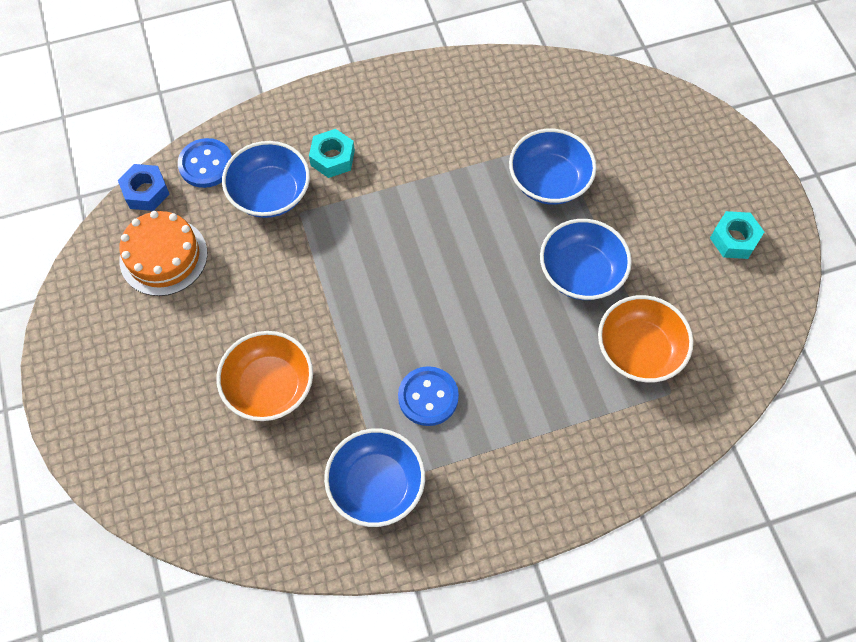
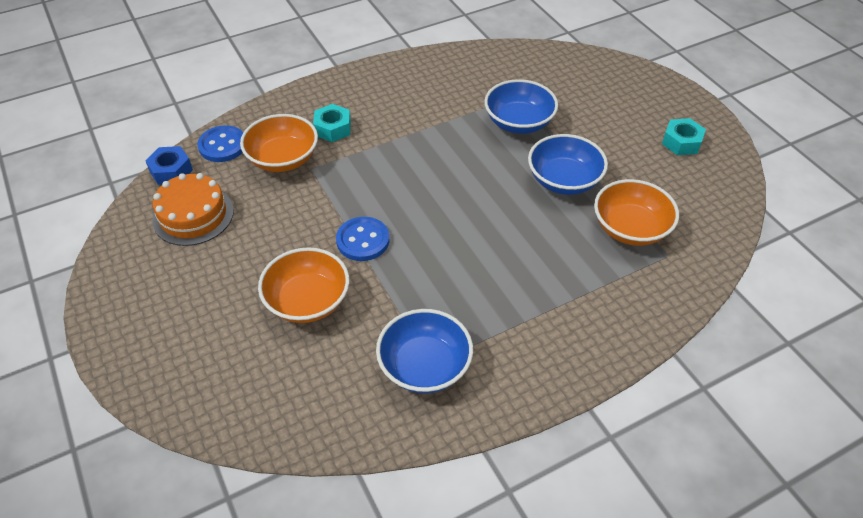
camera: 10 degrees left, 15 degrees down
(270, 194) = (283, 159): blue bowl -> orange bowl
(428, 397) = (456, 288): blue button -> blue button (363, 240)

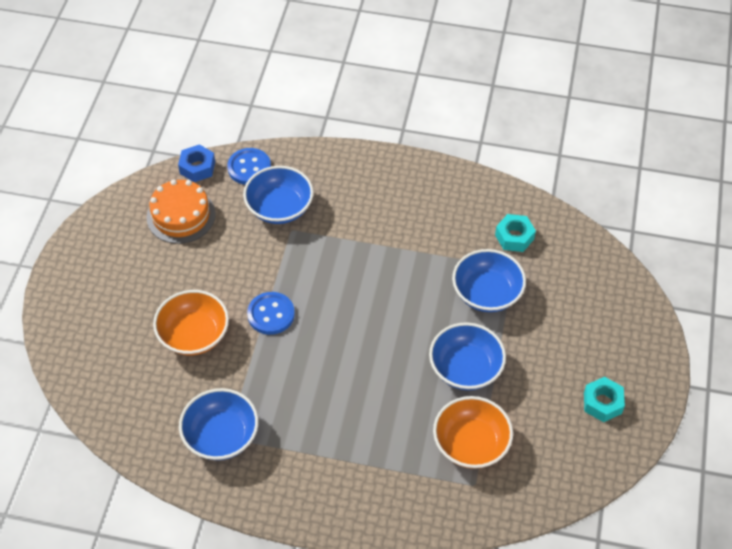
camera: 40 degrees right, 5 degrees up
(283, 159) = (279, 208): orange bowl -> blue bowl
(333, 128) = (339, 203): turquoise nut -> turquoise nut (514, 237)

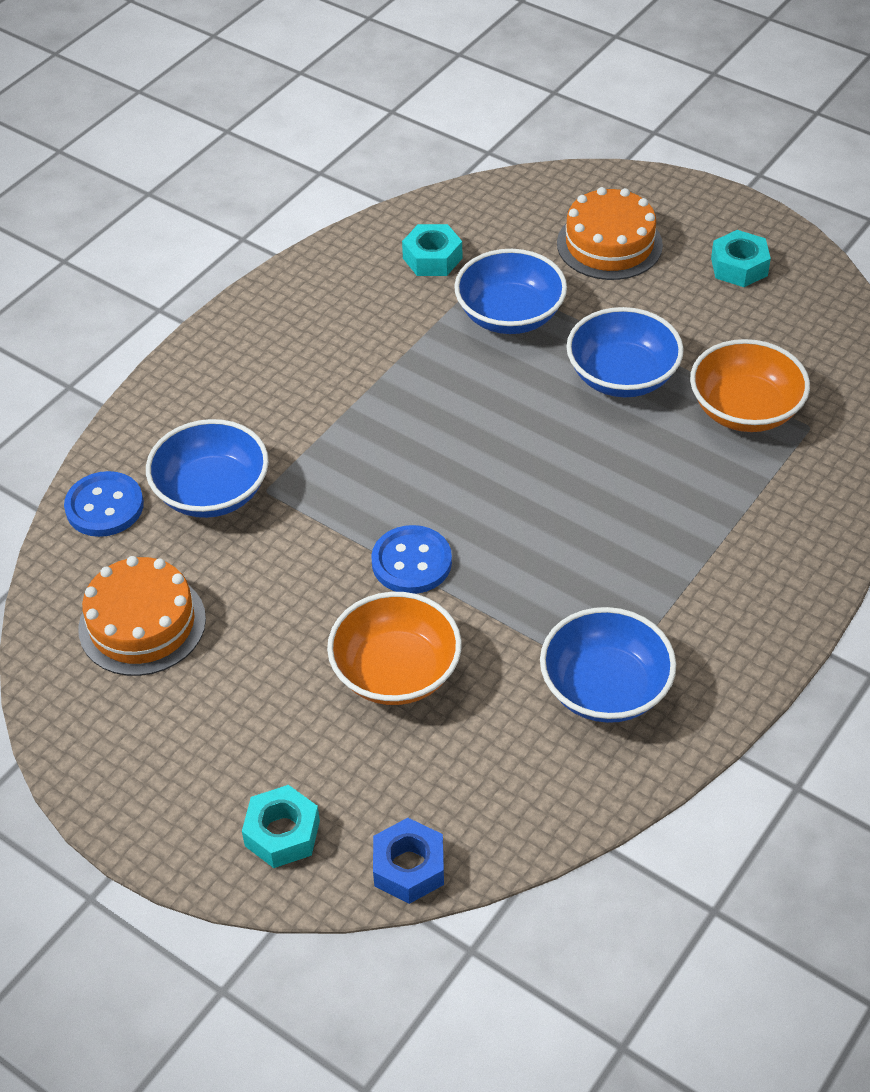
camera: 65 degrees left, 5 degrees down
(78, 324) = (282, 833): none -> turquoise nut
(197, 167) = (55, 573): blue nut -> blue nut (409, 867)
(581, 324) = (609, 244): none -> orange cake

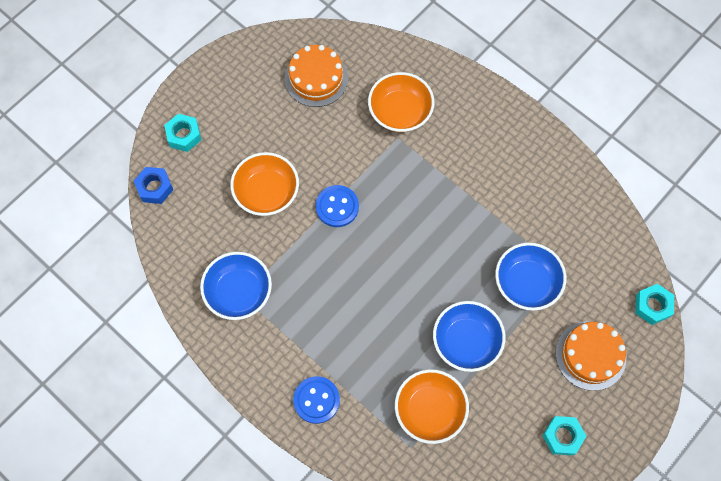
camera: 95 degrees right, 20 degrees up
(104, 506) = (396, 61): blue button -> blue button (316, 400)
(212, 492) = (400, 112): blue bowl -> orange bowl
(432, 258) = (583, 243): turquoise nut -> turquoise nut (652, 306)

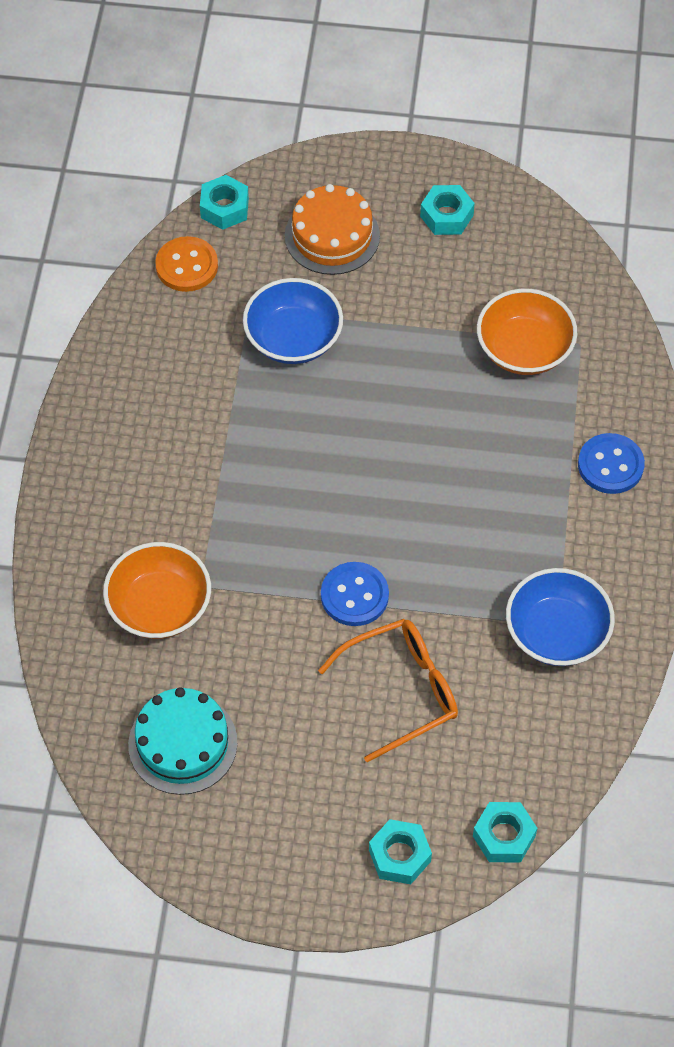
camera: 125 degrees left, 10 degrees down
(155, 188) = (504, 836): blue nut -> turquoise nut
(266, 192) = (400, 691): orange bowl -> orange glasses
(316, 78) = (182, 743): orange cake -> turquoise cake
(466, 341) = (415, 359): blue bowl -> none
(619, 257) = (187, 266): none -> orange button

